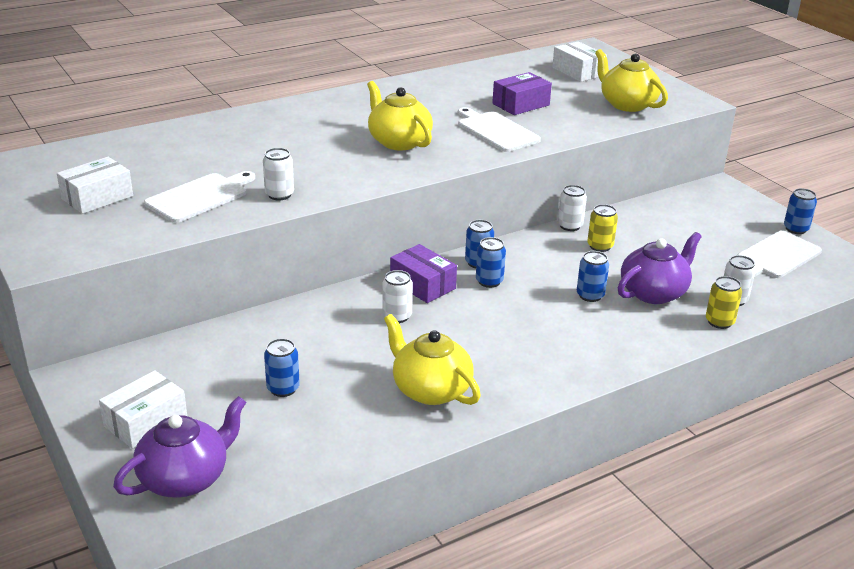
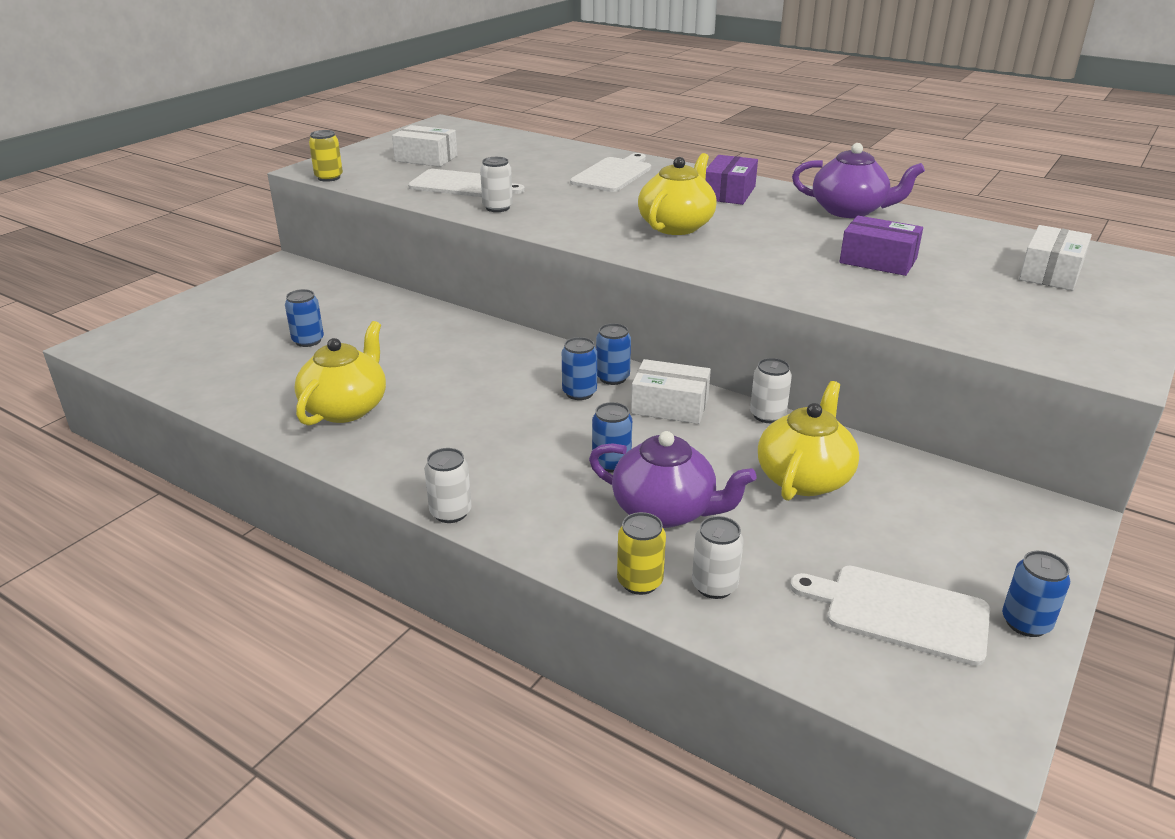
camera: 65 degrees right, 0 degrees up
(145, 421) = (235, 303): white box -> white box (670, 406)
(185, 478) = (167, 337): purple teapot -> purple teapot (849, 211)
(397, 316) = (465, 360): white can -> white can (450, 512)
(422, 285) = (536, 359): purple box -> purple box (729, 193)
(495, 131) = (778, 262): white cutting board -> white cutting board (613, 174)
(600, 246) = (741, 447): yellow can -> yellow can (329, 178)
(627, 104) = (1002, 321): yellow teapot -> yellow teapot (804, 478)

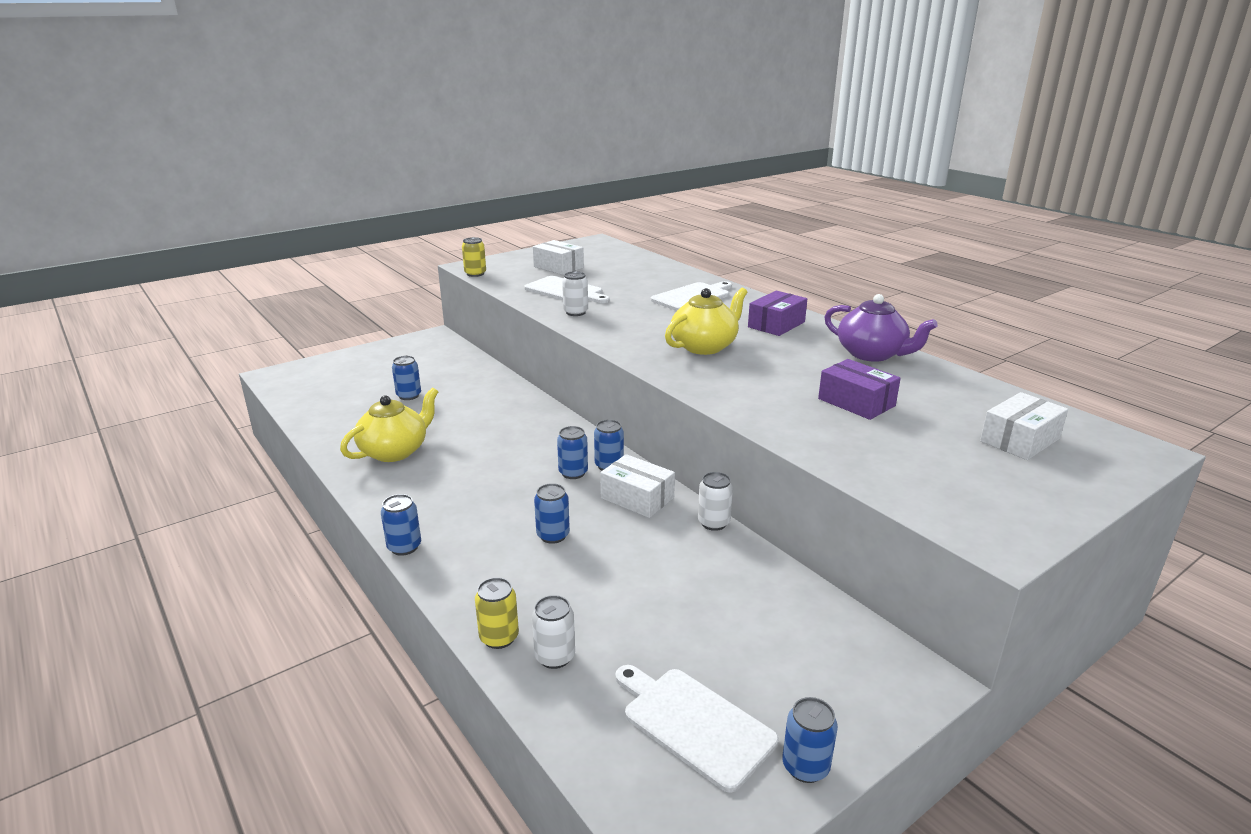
camera: 20 degrees right, 5 degrees down
(450, 512) = (404, 547): white can -> blue can
(665, 510) = (565, 584): purple teapot -> none
(804, 478) = (703, 584): yellow teapot -> none

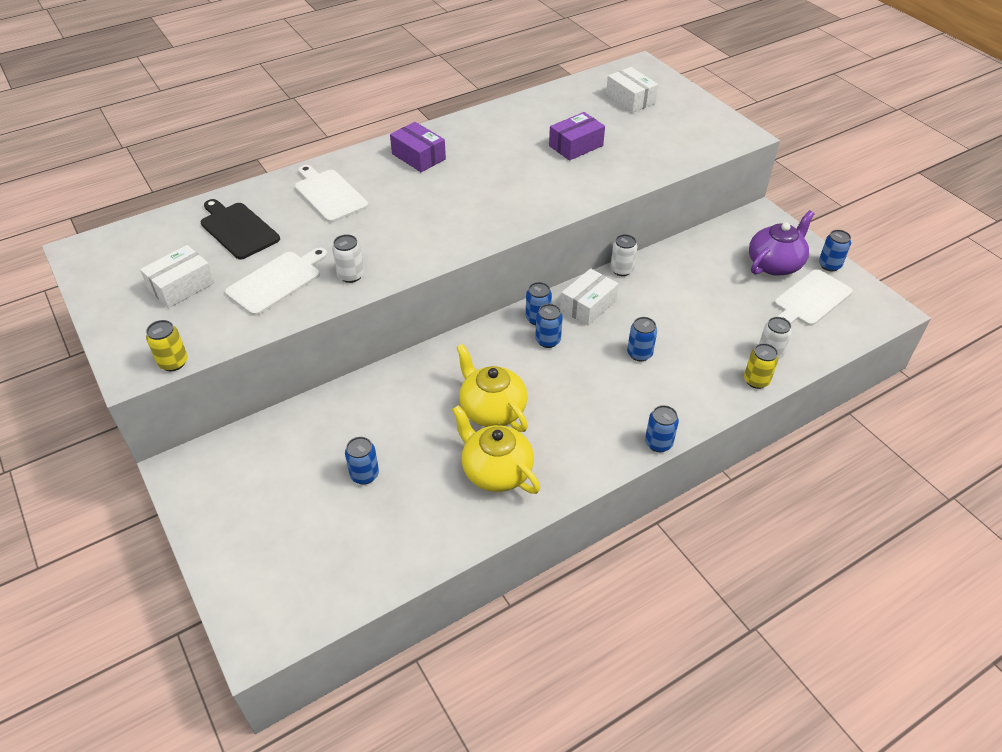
camera: 85 degrees left, 20 degrees up
(632, 274) = (238, 229): none -> black cutting board
(704, 346) = (461, 201): yellow teapot -> yellow teapot (492, 409)
(872, 354) = (492, 123): purple teapot -> purple teapot (775, 264)

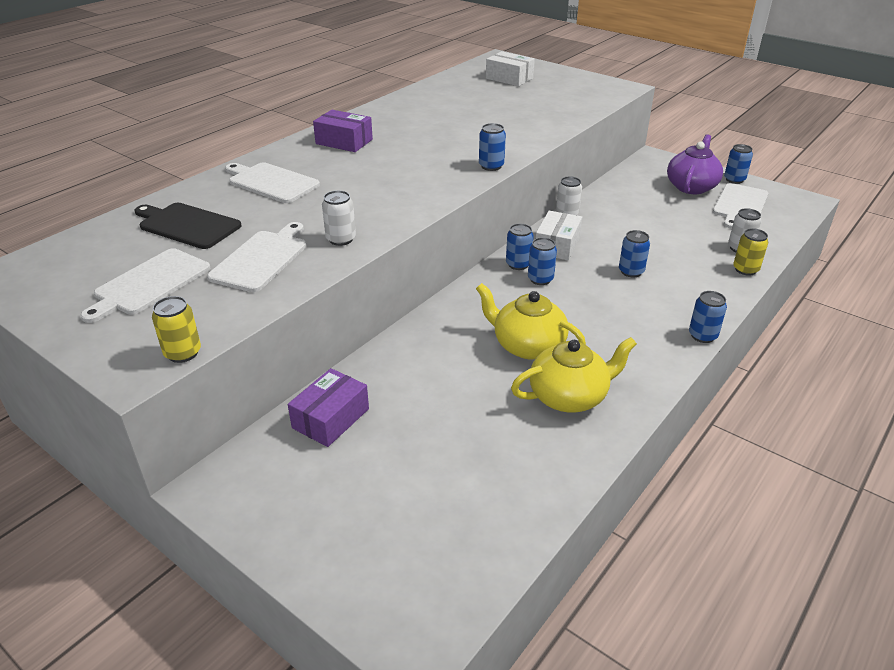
camera: 20 degrees left, 10 degrees down
(181, 286) = (149, 284): white box -> white cutting board
(364, 475) = (434, 436): blue can -> blue can (491, 166)
(496, 471) = (569, 396): yellow teapot -> yellow teapot turned 135 degrees clockwise
(576, 146) = (487, 113): purple box -> purple box (331, 418)

